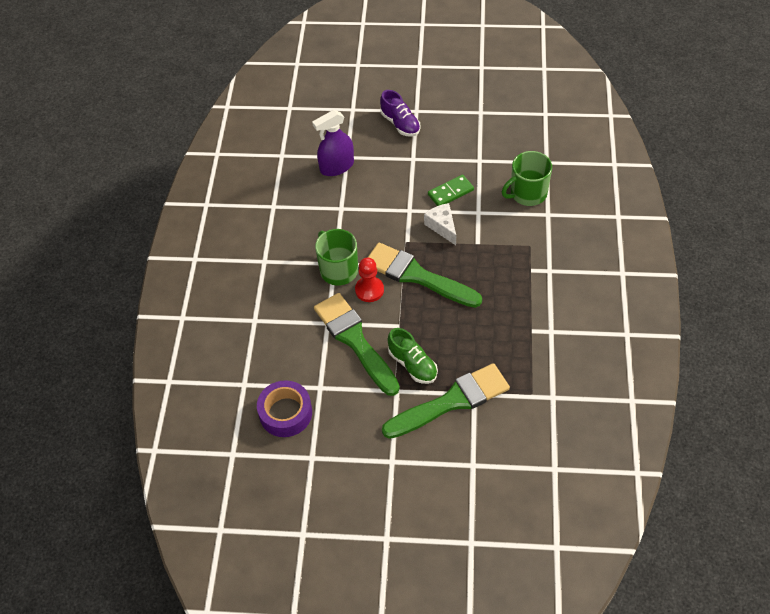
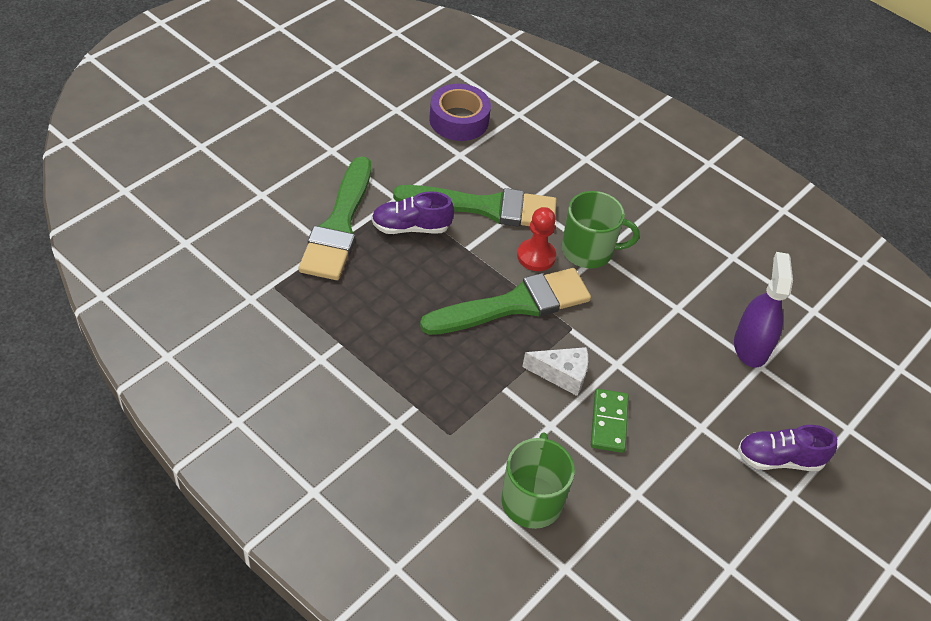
camera: 120 degrees right, 5 degrees down
(412, 364) = (411, 227): green shoe -> purple shoe

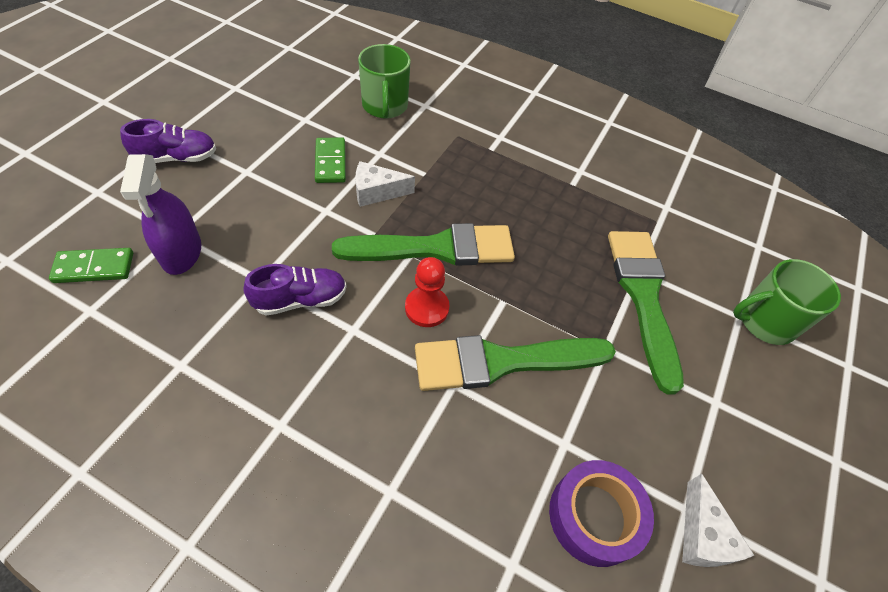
camera: 165 degrees right, 5 degrees up
(395, 98) = (702, 535): none -> white cheese
(411, 227) = (572, 312): purple shoe -> purple shoe (300, 299)
(514, 304) = (435, 248): green brush -> green brush turned 150 degrees counterclockwise
(588, 250) = (368, 330): green mug -> green mug (764, 321)
(823, 347) = (94, 268): none -> green domino

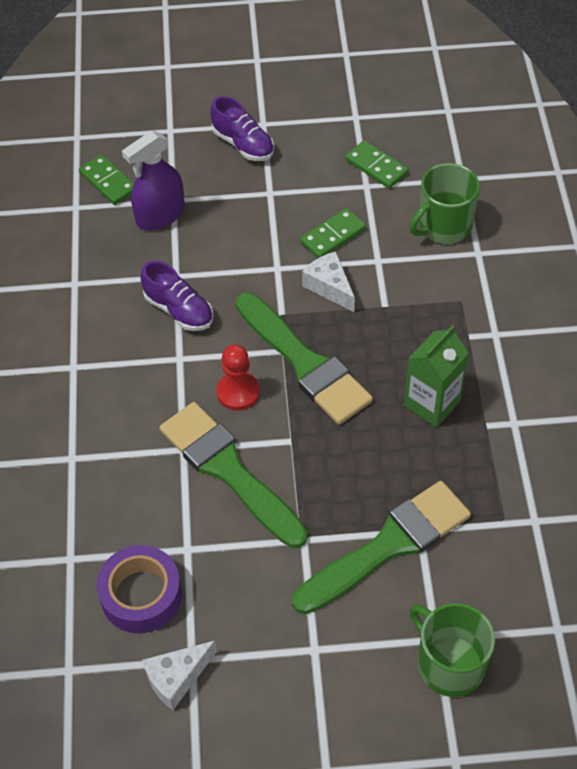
camera: 65 degrees right, 0 degrees up
(294, 105) = (376, 166): none -> green domino
(533, 200) = (432, 403): none -> green carton

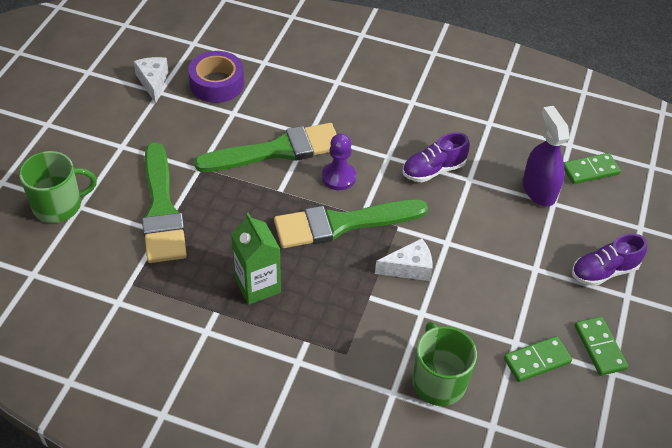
camera: 110 degrees right, 5 degrees down
(238, 392) = (338, 177): red pawn -> purple pawn
(333, 236) = (464, 293): green domino -> green domino (599, 347)

